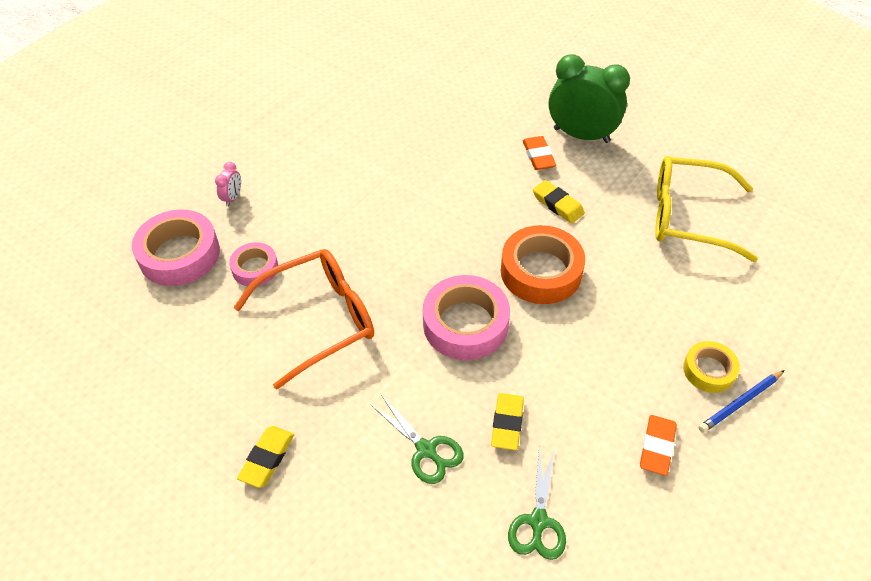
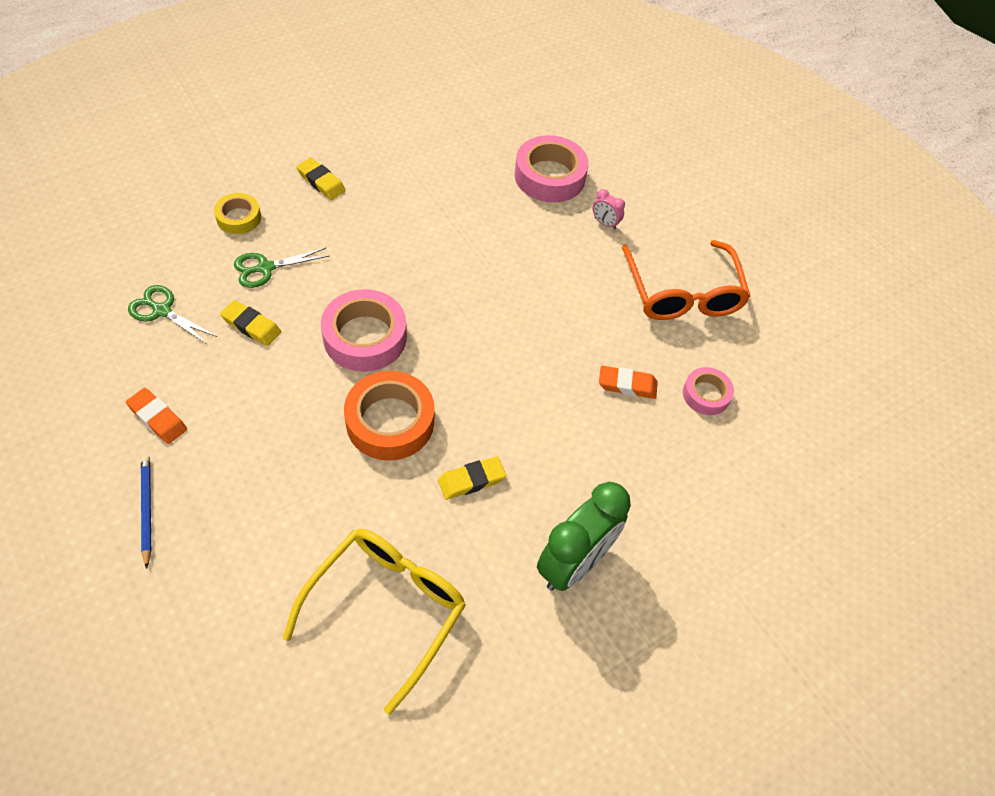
camera: 105 degrees right, 5 degrees up
(255, 268) = (509, 218): pink tape -> pink tape (706, 394)
(319, 320) = (428, 242): orange glasses -> orange glasses (683, 293)
(538, 156) = (557, 498): orange eraser -> orange eraser (627, 385)
(709, 370) = (194, 504): yellow tape -> yellow tape (239, 218)

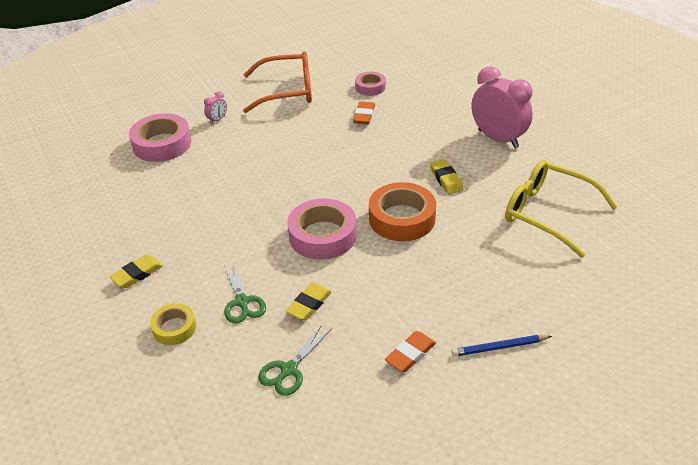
camera: 80 degrees left, 15 degrees down
(574, 564) = (498, 139): green clock -> pink clock

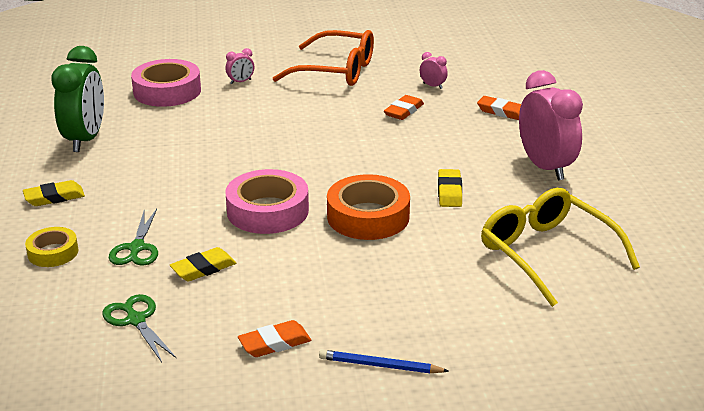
camera: 20 degrees right, 10 degrees down
(124, 209) = (85, 139): none -> green clock
(289, 370) = (136, 320): green scissors -> green scissors turned 90 degrees clockwise
(370, 87) = (432, 86): pink tape -> pink clock
(436, 98) = (502, 112): none -> orange eraser

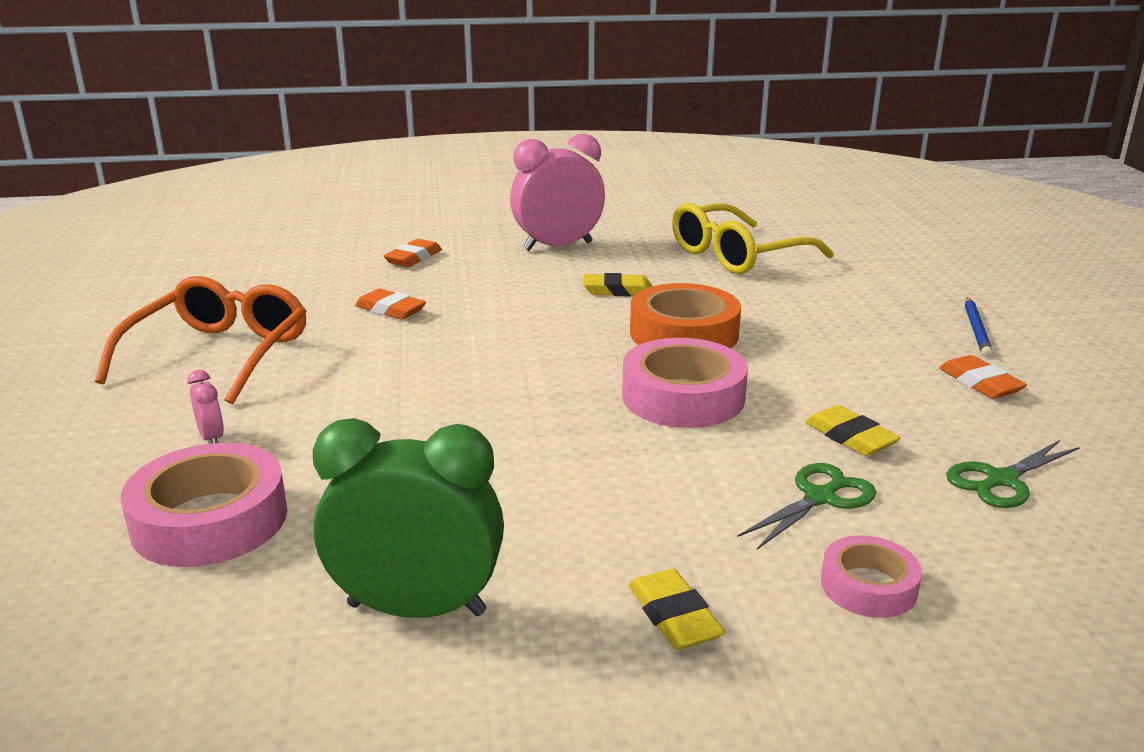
camera: 90 degrees left, 5 degrees down
(53, 252) = (868, 586): yellow tape -> pink tape
(137, 248) = (820, 498): green scissors -> green scissors turned 45 degrees counterclockwise
(432, 86) = (316, 291): pink clock -> none

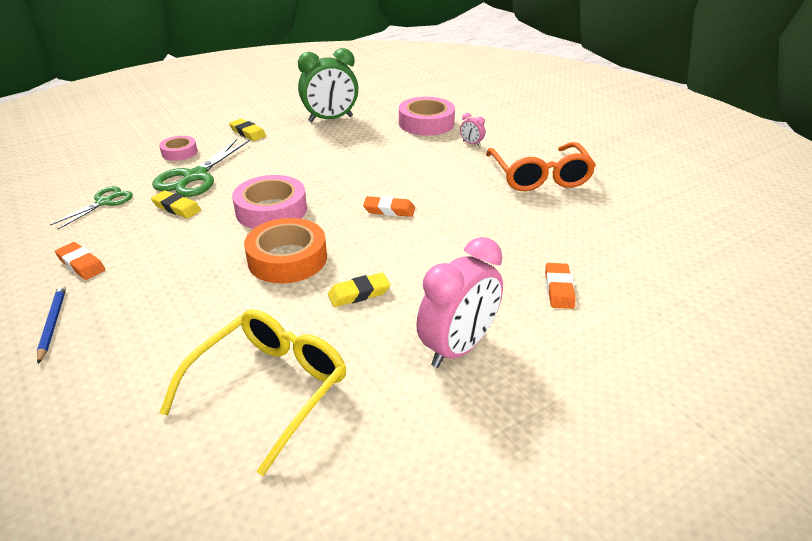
camera: 155 degrees right, 10 degrees up
(390, 310) = (498, 229): orange eraser -> orange eraser (389, 210)
(820, 498) = (195, 177): green scissors -> green scissors, size x1.64

